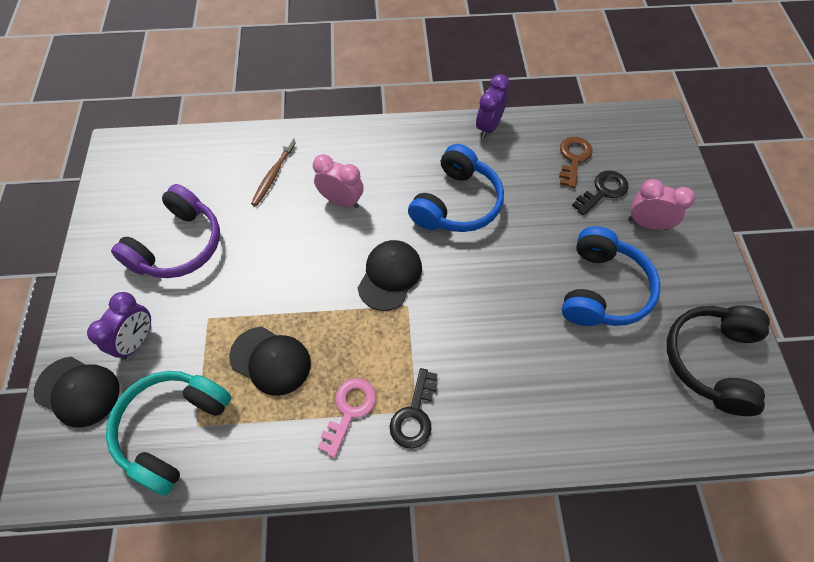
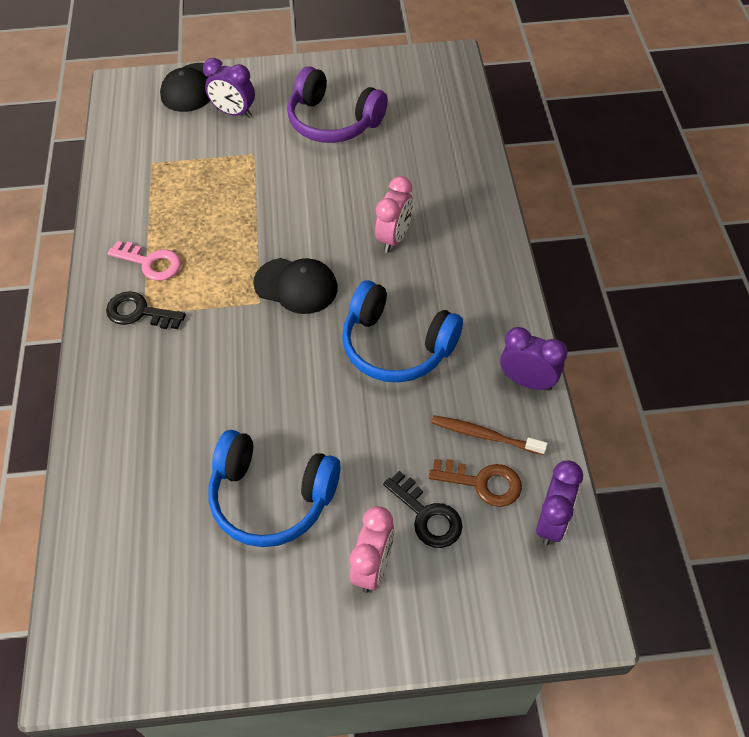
camera: 90 degrees right, 5 degrees down
(173, 430) = (150, 149): turquoise headphones -> none
(270, 360) = (206, 202): black cap -> none
(273, 175) = (426, 178): brown toothbrush -> brown toothbrush (484, 435)
(597, 125) = (552, 522): none -> purple clock
(712, 361) = (165, 614): black headphones -> none

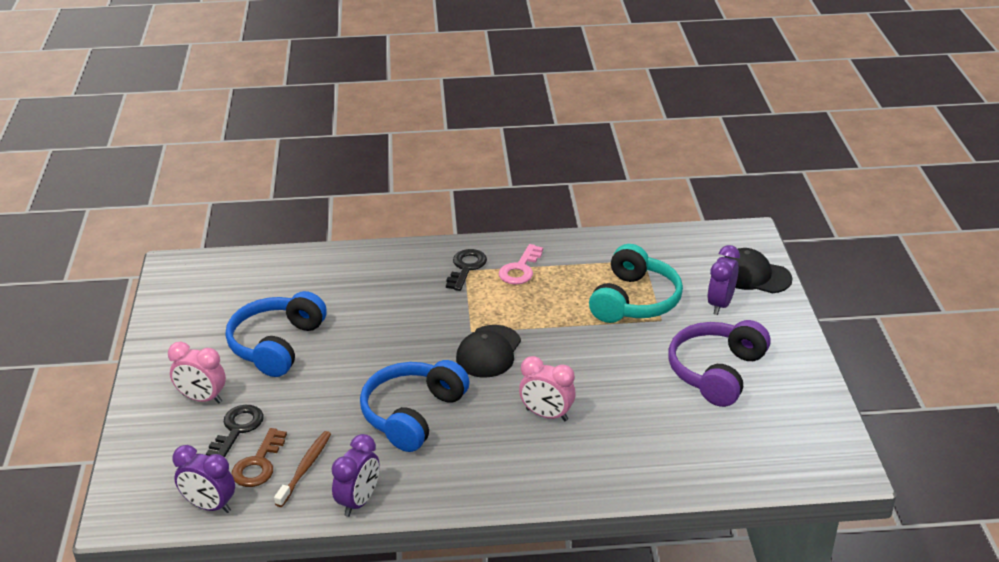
camera: 90 degrees right, 20 degrees down
(221, 172) = (634, 301): none -> turquoise headphones
(427, 515) = (237, 429): black key -> black key turned 150 degrees clockwise

